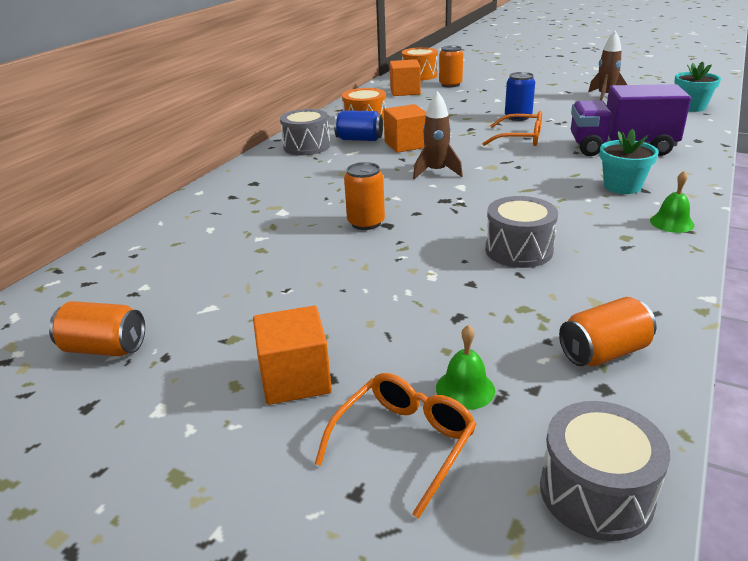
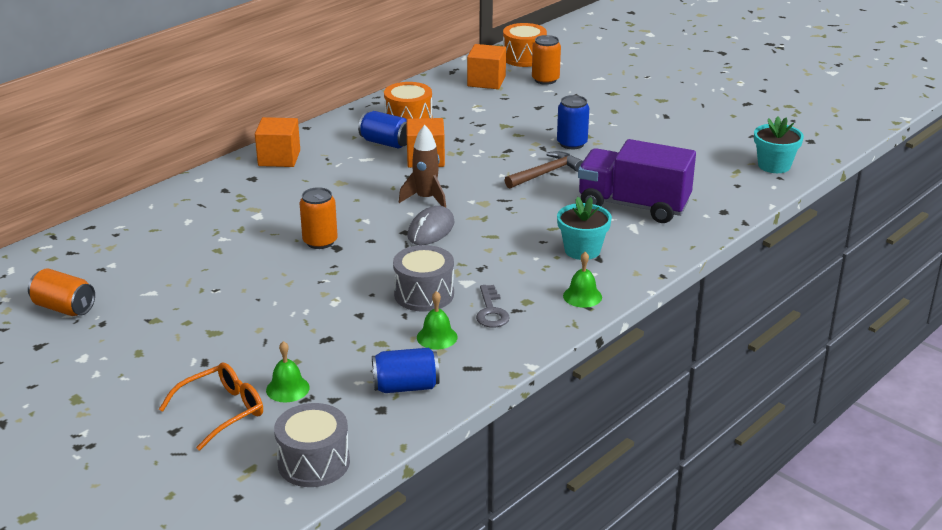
camera: 15 degrees right, 0 degrees up
(295, 379) = (180, 357): orange cube -> orange cube (279, 158)
(306, 146) = (328, 142): grey drum -> none
(466, 194) = (431, 230): none -> grey mouse
(520, 138) = (545, 173): orange glasses -> brown hammer
(577, 289) = (437, 337): none -> green bell
(603, 253) = (491, 311): none -> grey key
(603, 352) = (406, 387): orange can -> blue can
(605, 96) = (698, 131): brown rocket -> none

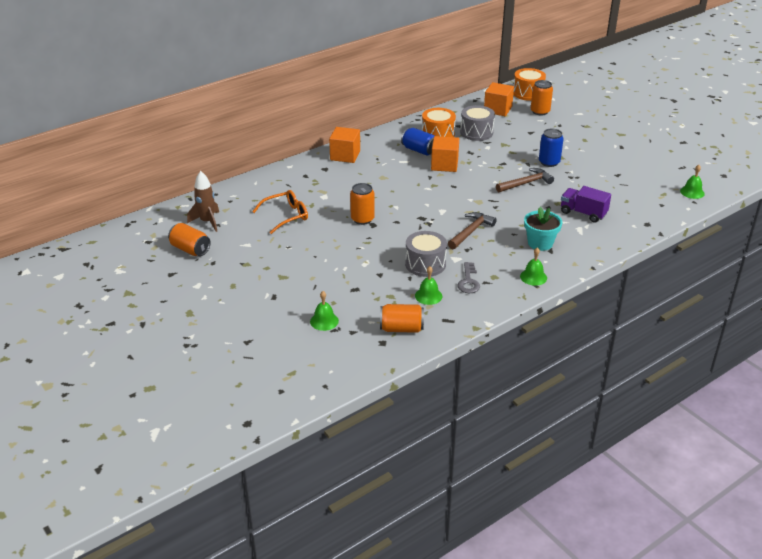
camera: 10 degrees right, 5 degrees up
(222, 411) = (280, 332): orange glasses -> orange glasses (286, 216)
(314, 462) = (332, 374): grey drum -> grey drum (476, 132)
(406, 387) = (401, 328): blue can -> orange can
(426, 199) = (439, 195): brown rocket -> brown rocket (207, 222)
(431, 230) = (438, 218): grey mouse -> none
(481, 244) = (471, 231): none -> brown hammer
(633, 206) = (583, 213): purple truck -> purple truck, size x0.60
(774, 165) = (692, 192): turquoise flower pot -> green bell

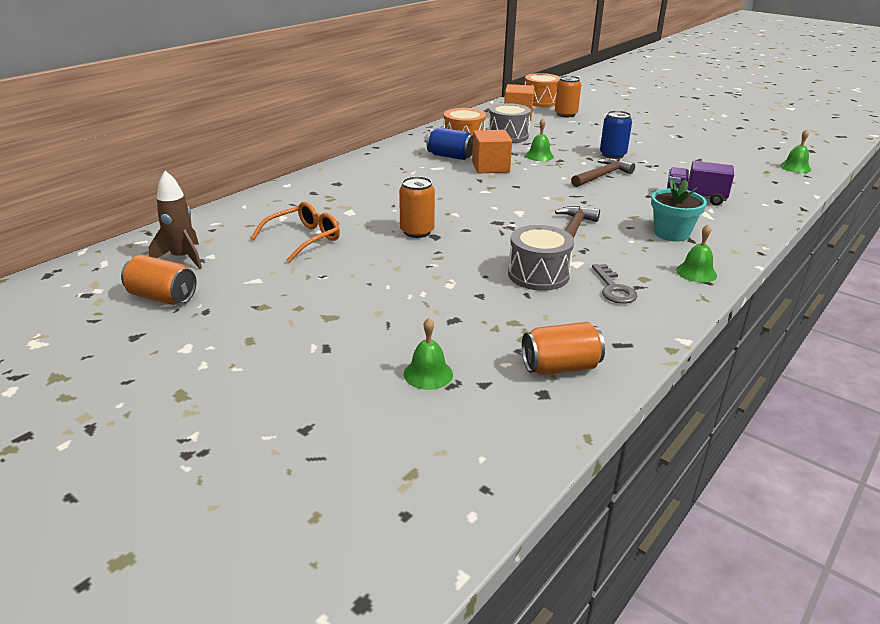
camera: 15 degrees left, 5 degrees down
(345, 155) = (358, 168): orange cube -> none
(428, 296) = (570, 314): green bell -> green bell (539, 156)

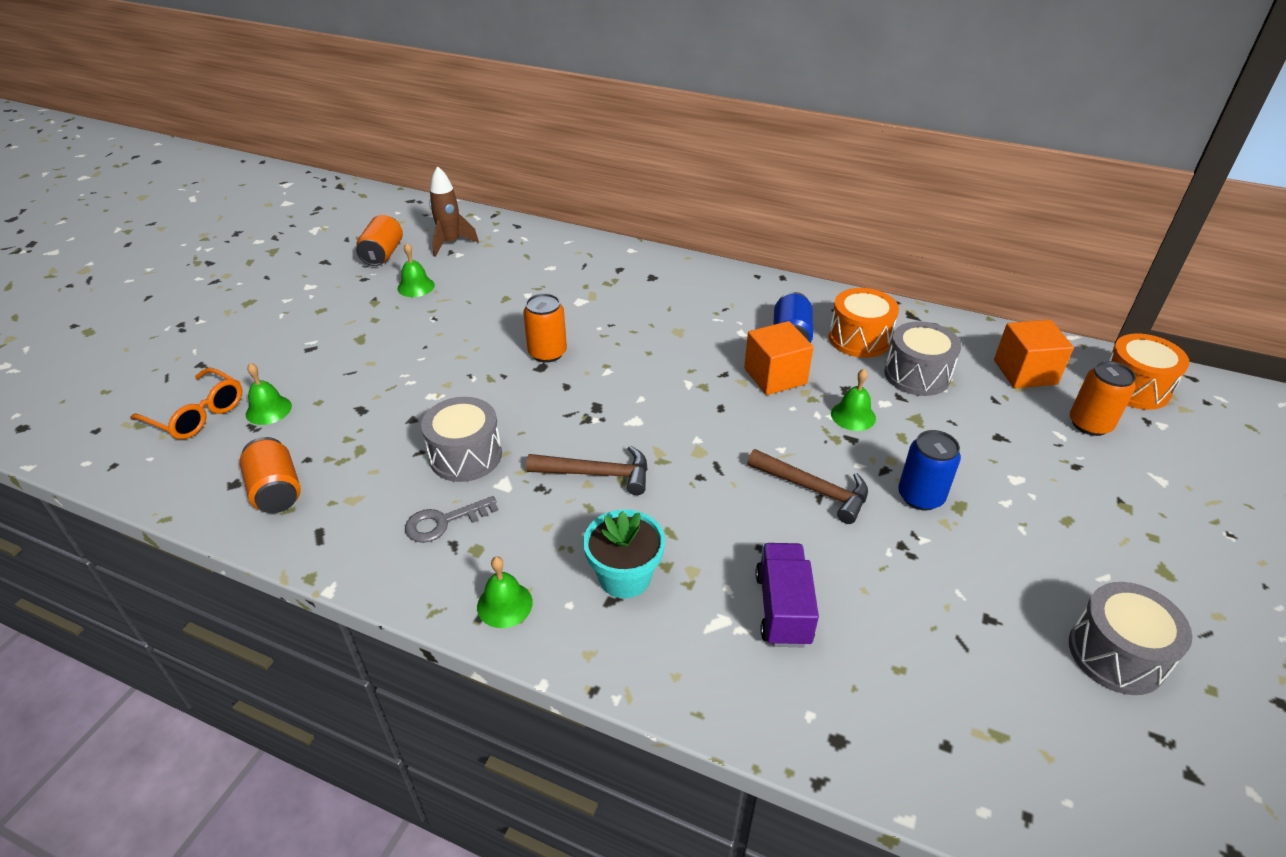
camera: 75 degrees right, 10 degrees up
(304, 239) = (506, 290): orange glasses -> orange glasses (197, 414)
(717, 144) = (1116, 654): none -> grey drum
(795, 167) = (1067, 798): green bell -> green bell (416, 286)

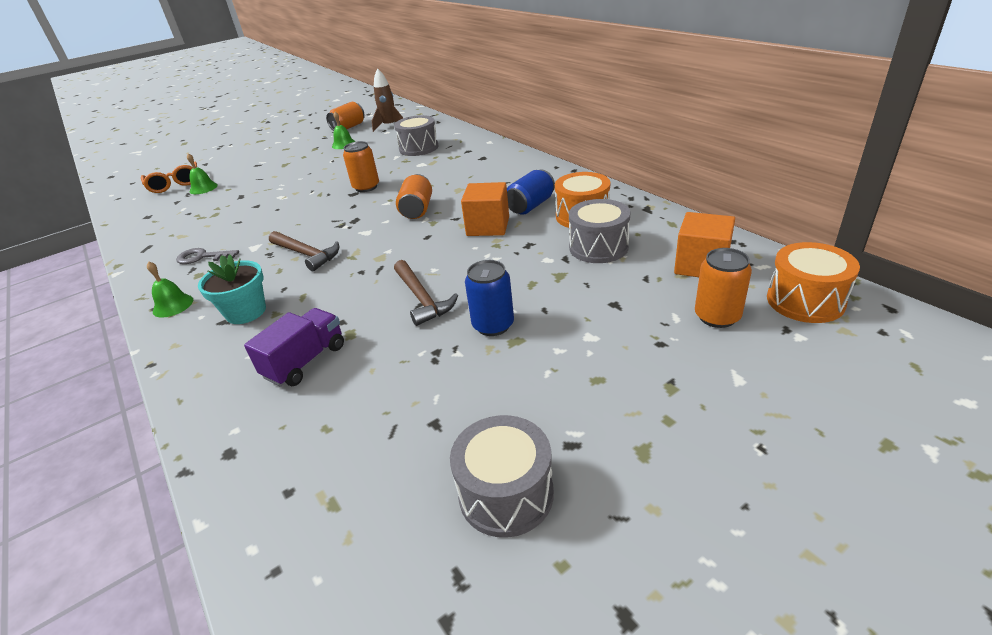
camera: 35 degrees right, 5 degrees down
(276, 491) = (157, 224): orange can -> orange can (417, 210)
(466, 456) = (256, 228): grey drum -> grey drum (419, 148)
(853, 415) = (512, 262): green bell -> none

